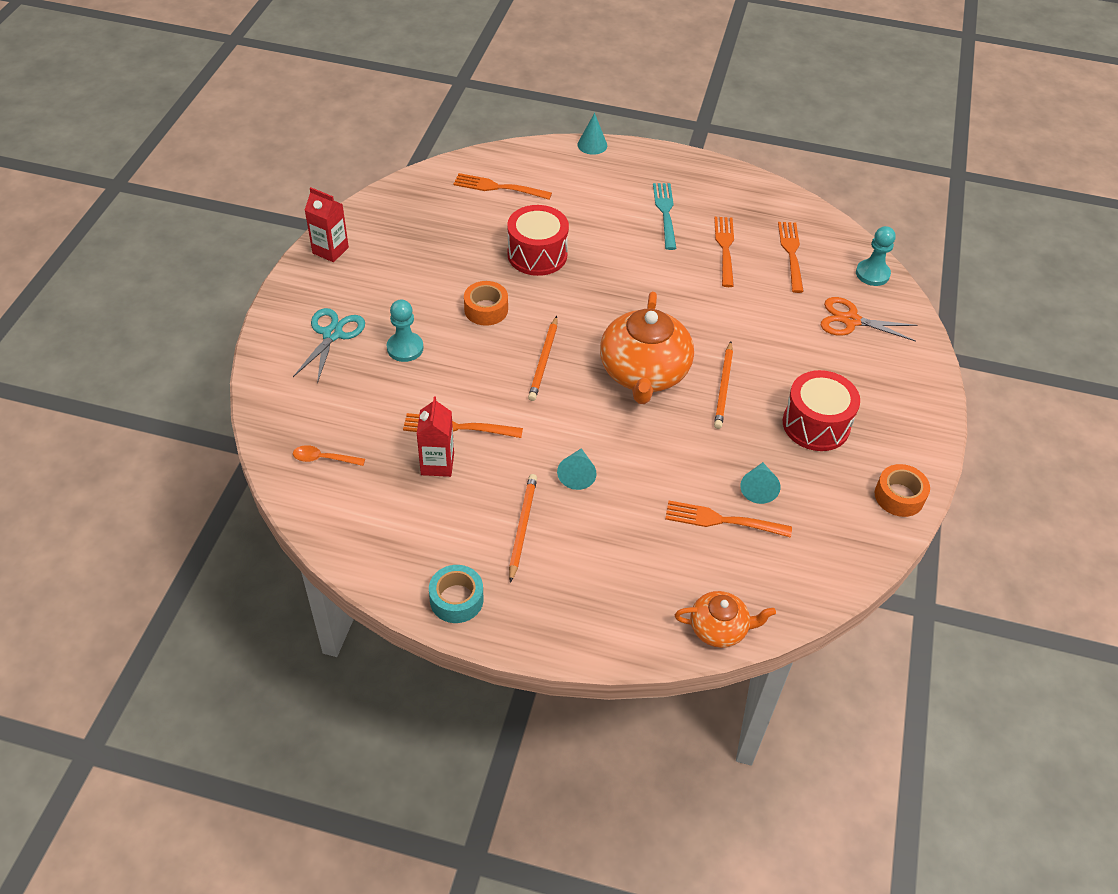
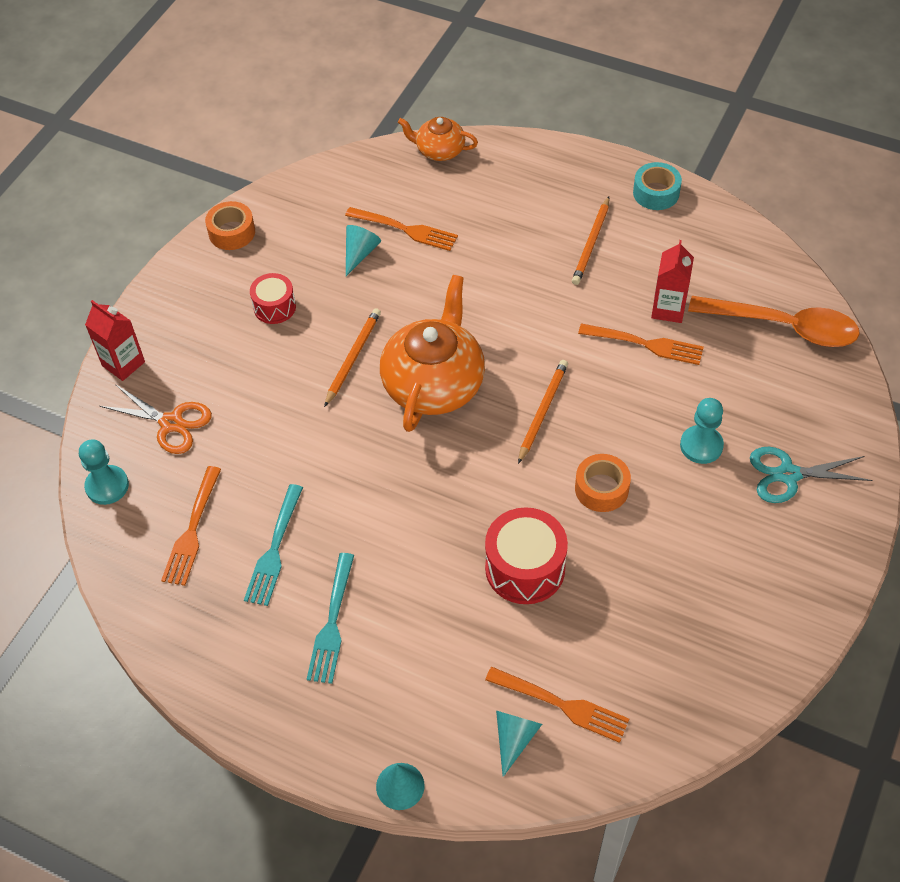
camera: 165 degrees left, 5 degrees up
(324, 459) = (783, 327): orange spoon -> orange spoon, size x2.29
(330, 250) = (803, 609): red carton -> red carton (123, 364)
(332, 334) = (788, 474): turquoise scissors -> turquoise scissors turned 60 degrees clockwise
(577, 474) = (531, 284): turquoise cone -> turquoise cone (514, 738)
(725, 249) = (274, 548): orange fork -> turquoise fork
(816, 424) = (274, 307): red drum -> red drum, size x0.61

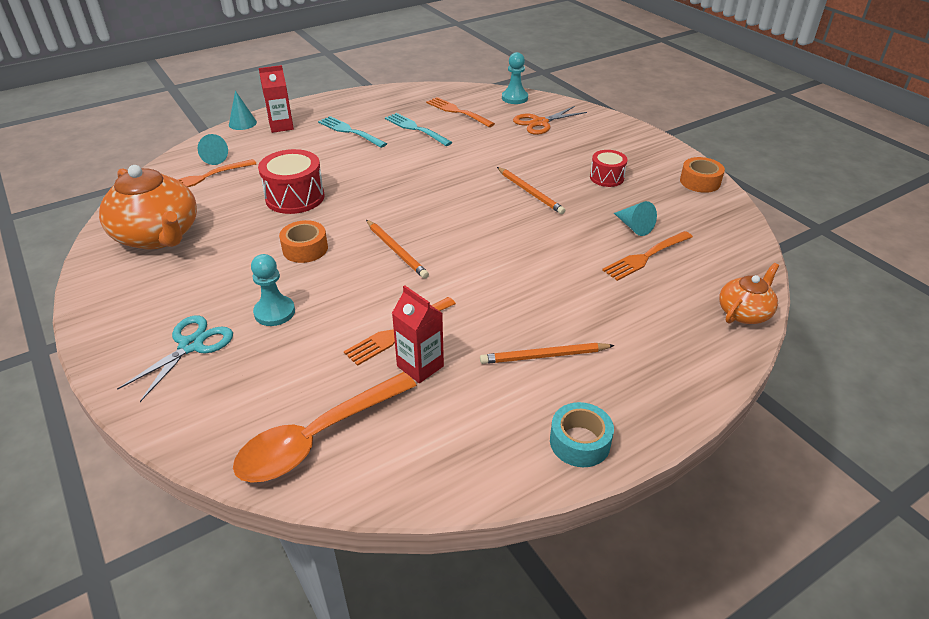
camera: 120 degrees right, 15 degrees down
(123, 364) = (602, 120): red carton -> red carton (281, 126)
(434, 384) = (472, 215): orange teapot -> orange teapot (158, 236)
(591, 243) = (544, 356): orange pencil -> orange pencil turned 60 degrees counterclockwise

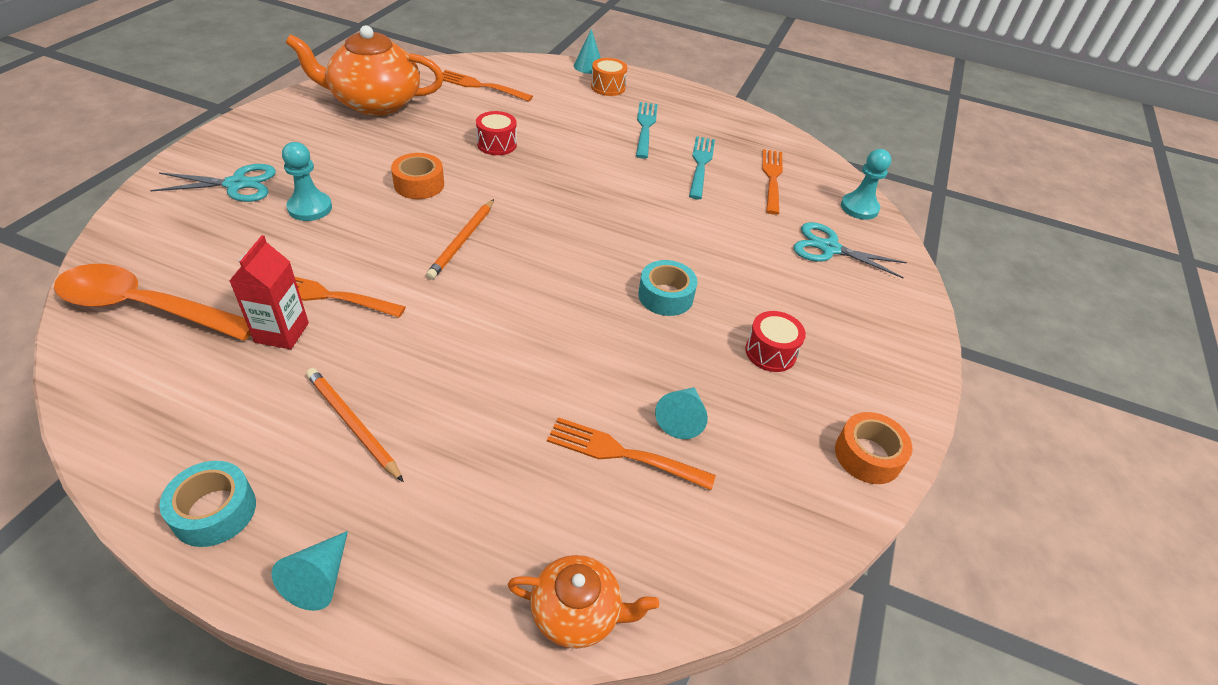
camera: 50 degrees right, 5 degrees up
(158, 236) = (375, 103): orange teapot -> orange teapot turned 75 degrees clockwise
(212, 158) = (515, 76): turquoise cone -> turquoise cone (319, 579)
(281, 126) = (608, 87): red carton -> orange drum
(295, 197) = (497, 144): red drum -> red drum, size x0.61
(530, 192) = (665, 296): orange pencil -> turquoise tape
(540, 123) = (829, 248): orange scissors -> turquoise scissors

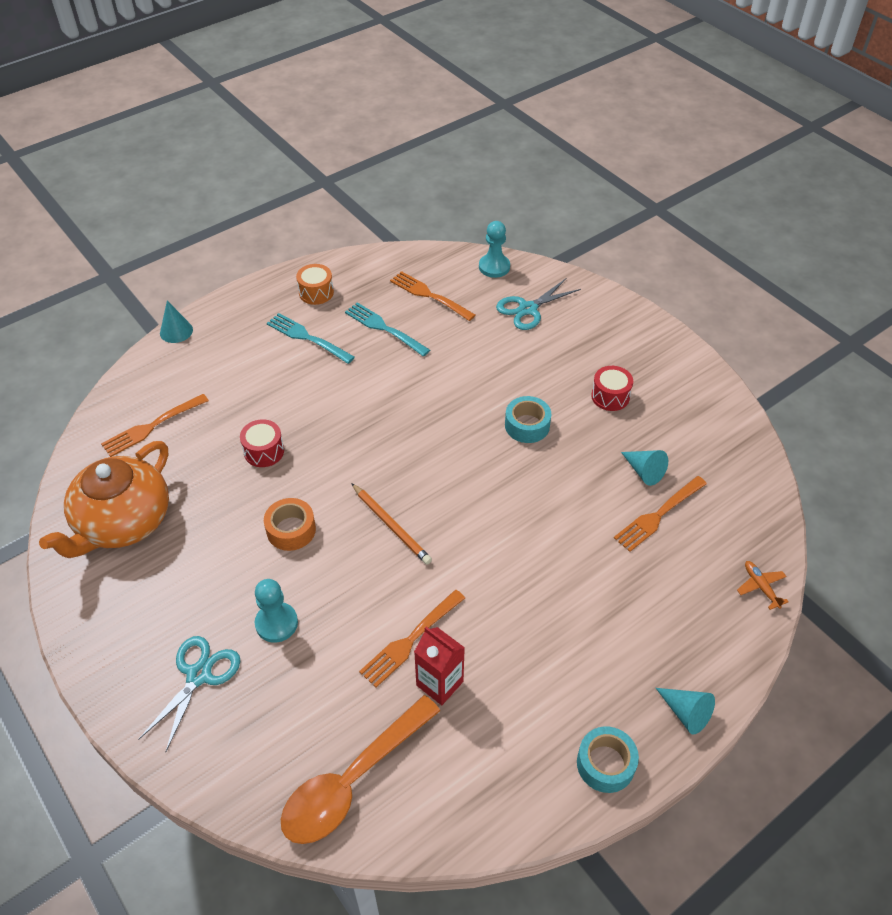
camera: 55 degrees left, 5 degrees up
(352, 424) = (563, 660): orange pencil -> none
(577, 613) = (760, 587): orange teapot -> orange plane
(608, 87) = (224, 333): orange drum -> orange drum (316, 292)
(867, 455) = (713, 396): orange tape -> none

